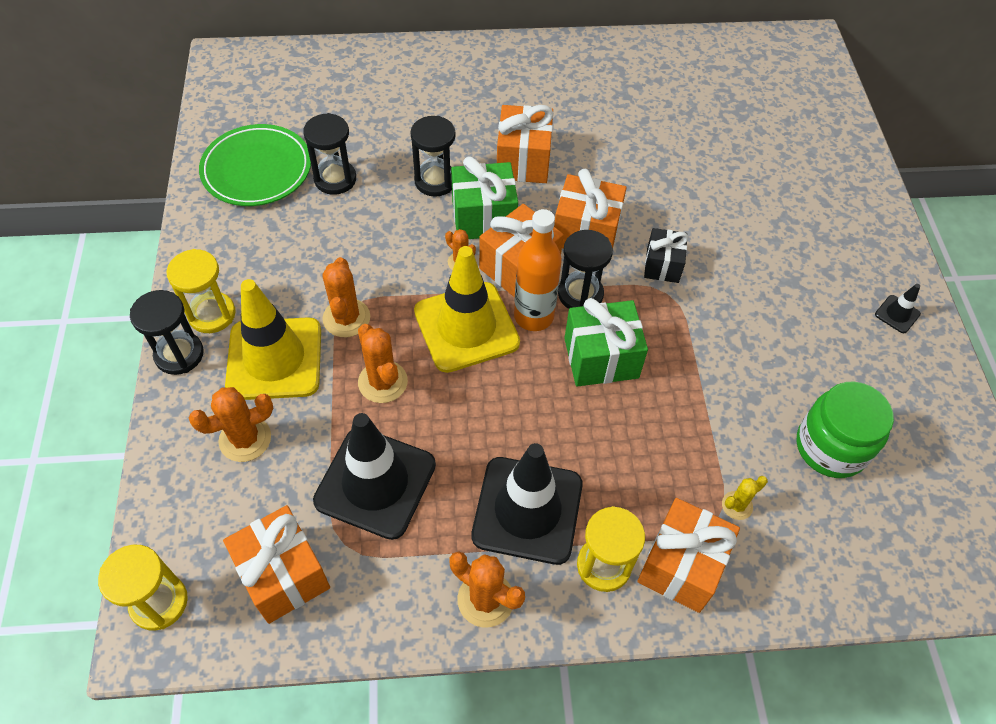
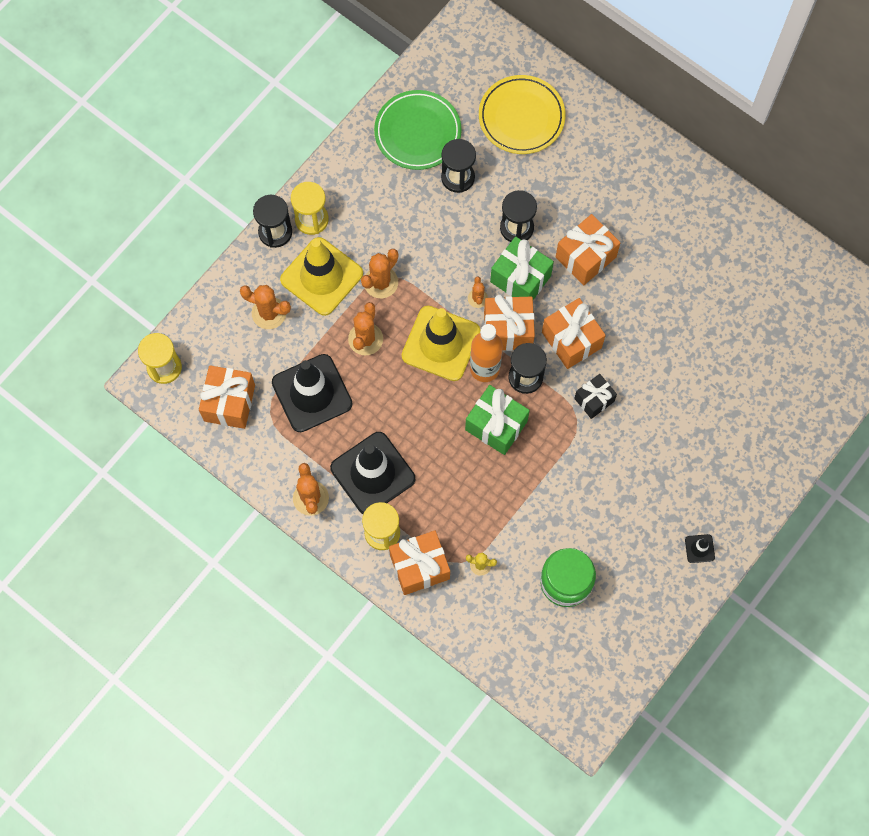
camera: 45 degrees right, 15 degrees up
(348, 98) = (521, 117): none -> yellow plate

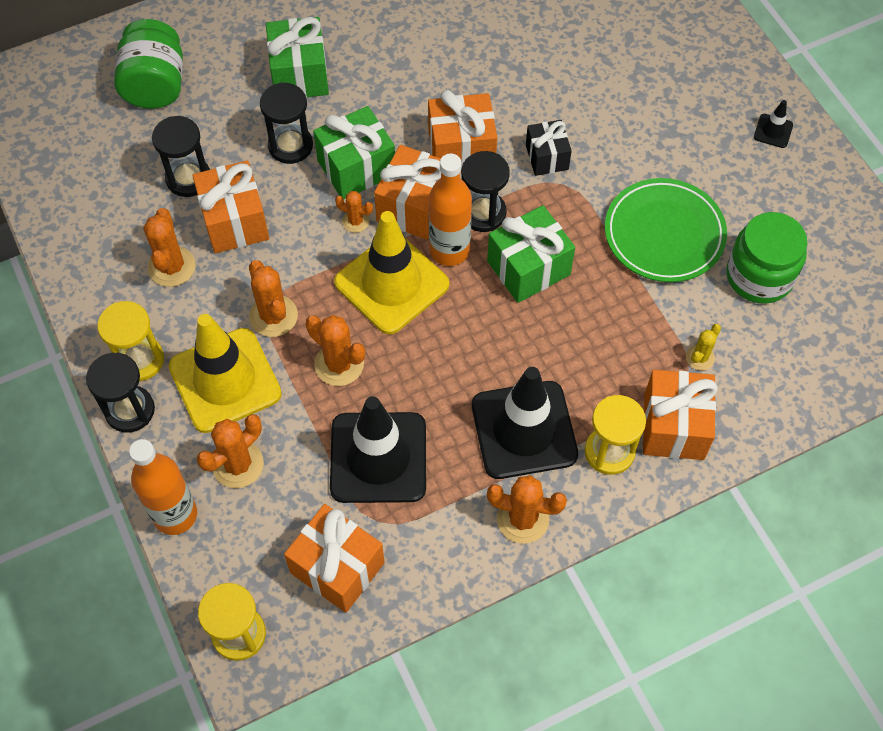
camera: 65 degrees left, 10 degrees down
(220, 294) = (175, 515): none -> orange bottle
(386, 202) = (171, 267): none -> orange cactus
(417, 132) = (102, 196): green plate -> green plate (664, 234)
(521, 117) = (155, 85): yellow plate -> green jar
(579, 204) = (299, 75): none -> green gift
(585, 257) = (367, 95): orange gift -> orange gift (234, 221)

